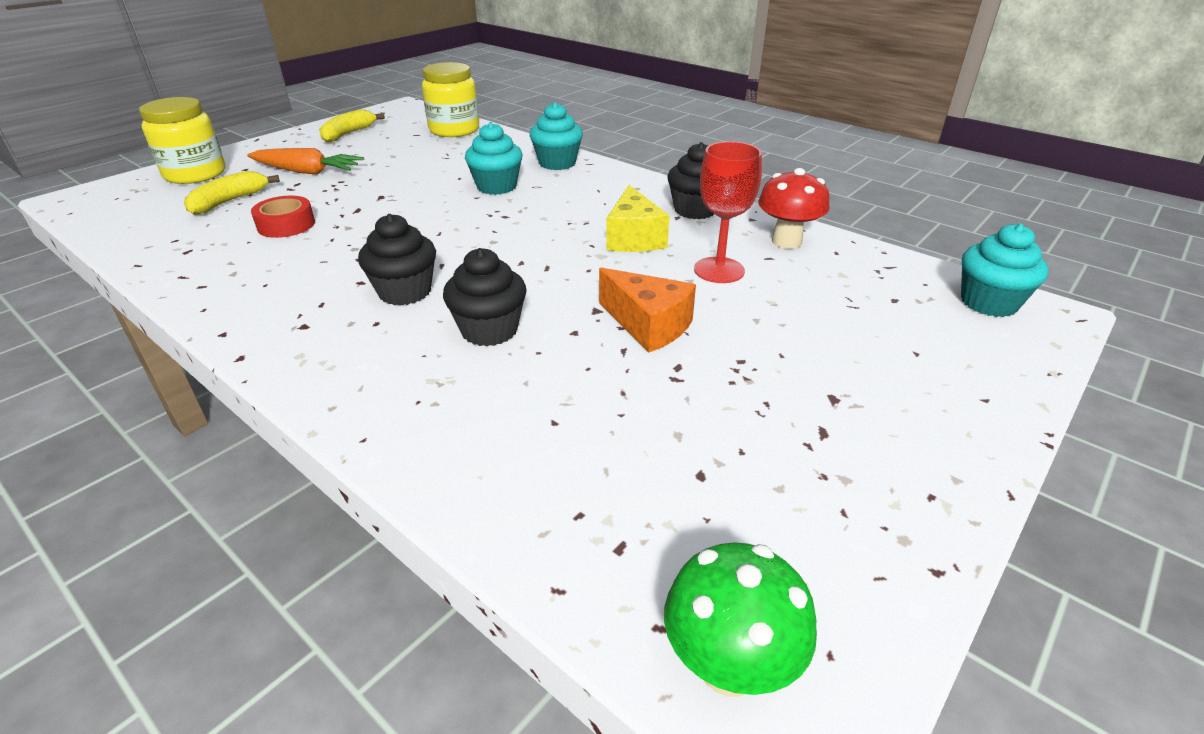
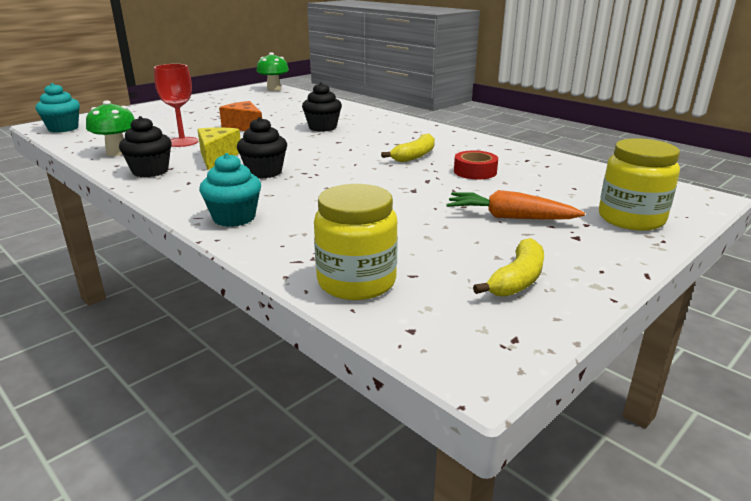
camera: 175 degrees left, 10 degrees down
(229, 201) = (548, 190): yellow banana -> yellow banana (414, 156)
(405, 292) = (369, 139): black cupcake -> black cupcake (264, 172)
(496, 187) = (306, 195): turquoise cupcake -> none
(786, 241) = (117, 152): red mushroom -> green mushroom

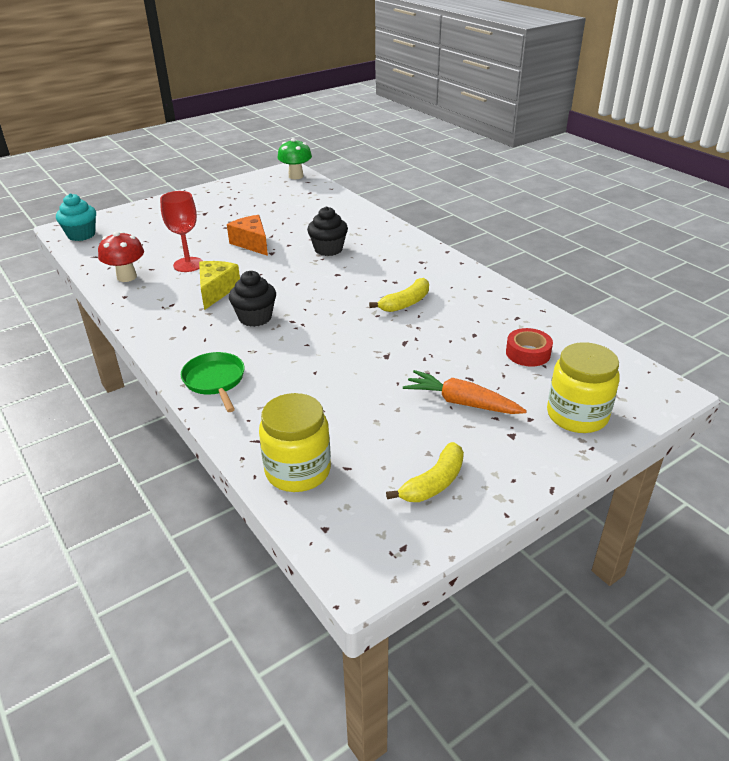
camera: 10 degrees right, 10 degrees up
(117, 152) = (127, 277): green mushroom -> red mushroom
(150, 171) = (153, 308): black cupcake -> none
(234, 218) = (215, 380): turquoise cupcake -> green pan
(475, 171) = (456, 332): red tape -> red tape (528, 353)

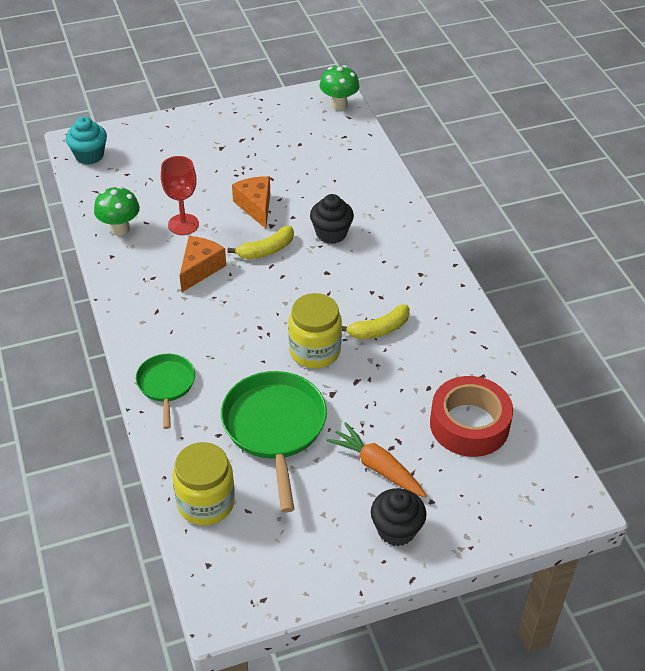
camera: 15 degrees right, 10 degrees up
(127, 277) = (120, 229): red mushroom -> green mushroom
(216, 291) = (200, 269): yellow cheese -> orange cheese
(255, 318) = (226, 314): black cupcake -> black cupcake (396, 530)
(343, 392) = (275, 428): none -> green pan
(434, 483) = (314, 545): yellow banana -> yellow banana (266, 250)
(528, 353) = (469, 424): red tape -> red tape, size x1.79
(577, 415) = (477, 509): yellow jar -> yellow jar (314, 351)

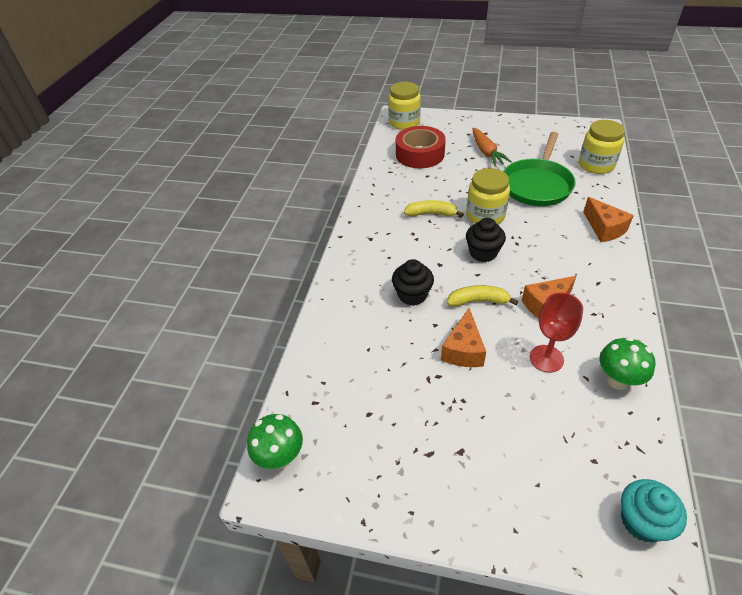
camera: 145 degrees left, 0 degrees up
(166, 385) = (604, 228): green pan -> orange cheese
(396, 530) = (494, 129): black cupcake -> black cupcake (483, 253)
(550, 488) = (404, 122): none -> yellow jar

